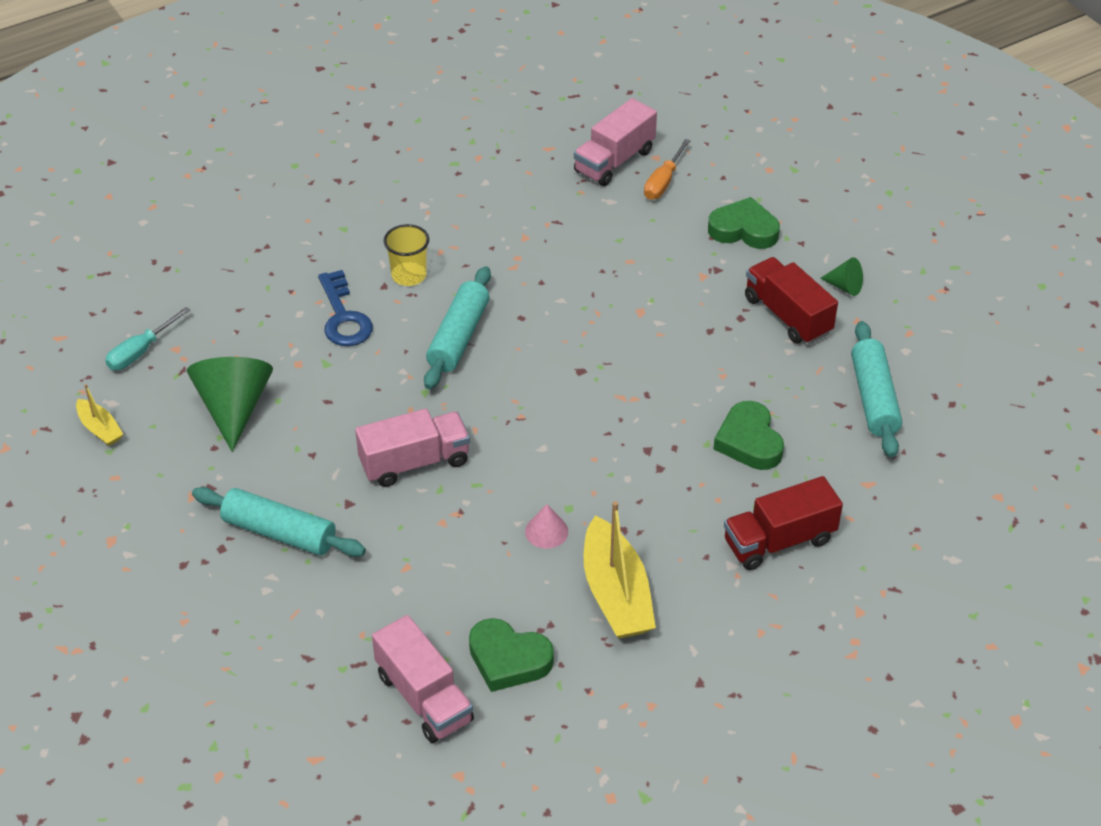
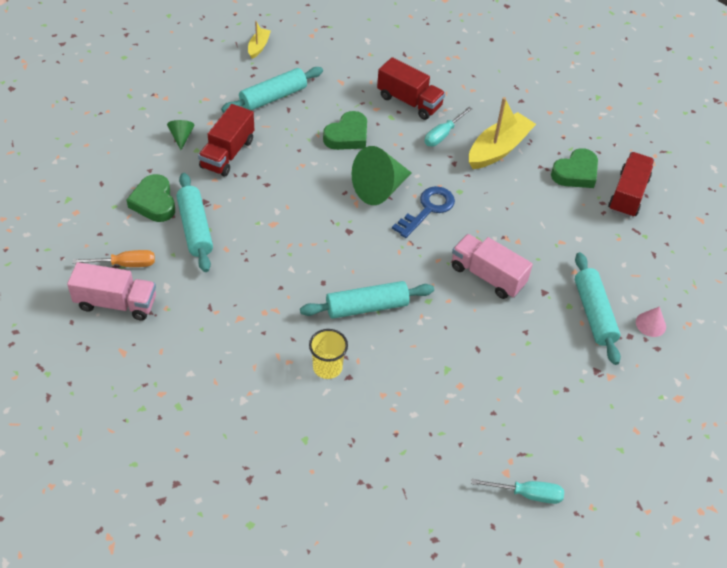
camera: 125 degrees left, 5 degrees up
(100, 429) = (610, 469): yellow boat -> yellow boat (258, 47)
(234, 408) = (527, 399): green cone -> green cone (380, 189)
(344, 317) = (397, 384): blue key -> blue key (428, 209)
(424, 697) = (628, 195): pink truck -> red truck
(508, 659) = (575, 173): green heart -> green heart turned 60 degrees clockwise
(546, 531) = (484, 193): pink cone -> pink cone (650, 324)
(679, 248) = (195, 228): none -> turquoise rolling pin
(686, 544) = (442, 135): none -> turquoise screwdriver

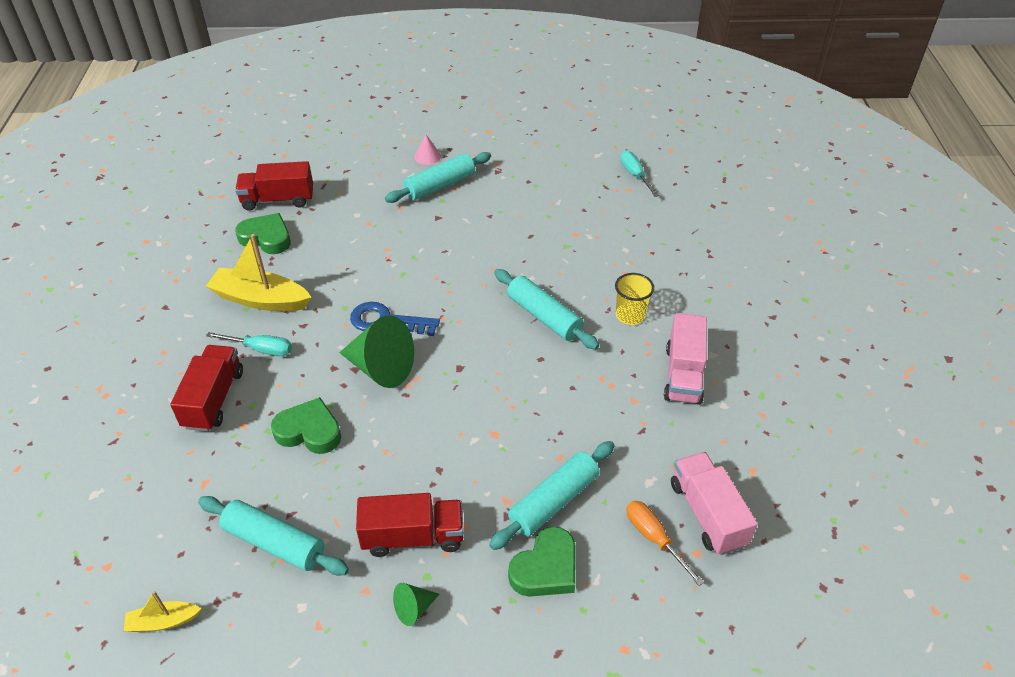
camera: 115 degrees left, 5 degrees down
(487, 276) = (445, 254): pink truck -> pink truck (683, 374)

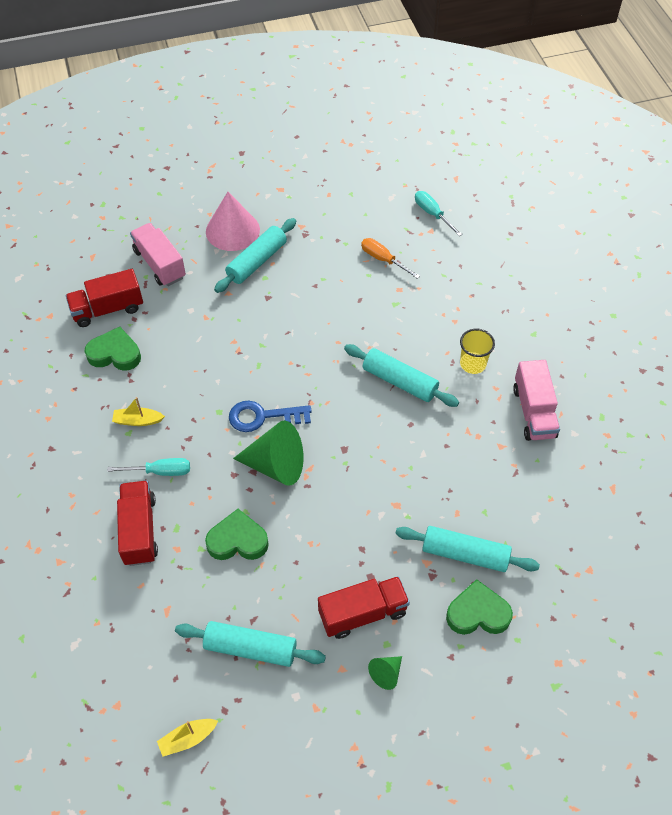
camera: 15 degrees left, 10 degrees up
(260, 299) = (138, 421): yellow boat -> yellow boat, size x0.51
(427, 156) = (232, 230): pink cone -> pink cone, size x2.07
(546, 568) = (478, 613): green heart -> green heart turned 120 degrees counterclockwise
(553, 501) = (465, 554): turquoise rolling pin -> turquoise rolling pin turned 75 degrees clockwise
(654, 538) = (553, 566): orange screwdriver -> orange screwdriver (383, 259)
(707, 514) = (588, 534): pink truck -> pink truck (160, 264)

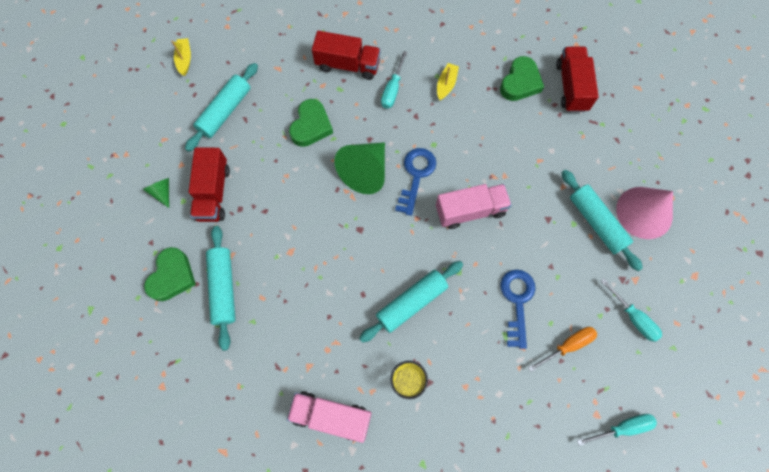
camera: 110 degrees right, 15 degrees up
(160, 264) = (614, 138): pink truck -> pink truck (470, 211)
(337, 222) = (633, 318): none -> turquoise screwdriver
(360, 302) = (517, 301): none -> blue key
(465, 554) = (224, 288): turquoise rolling pin -> turquoise rolling pin turned 45 degrees counterclockwise

